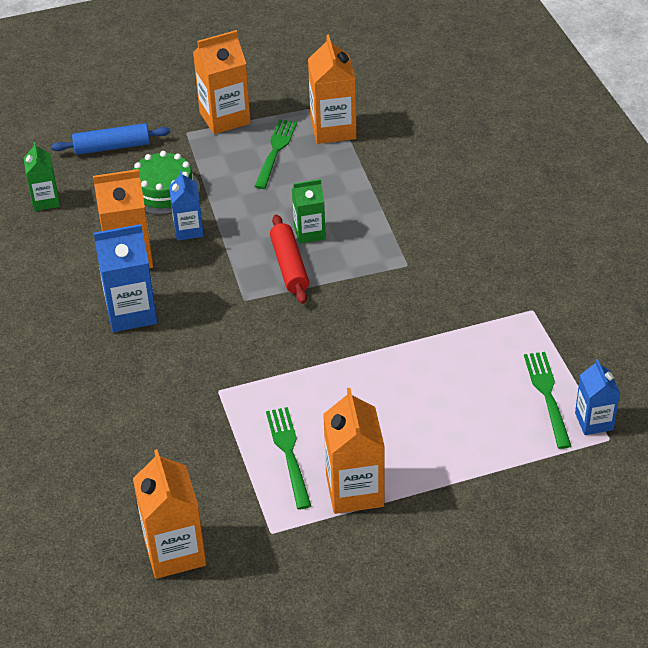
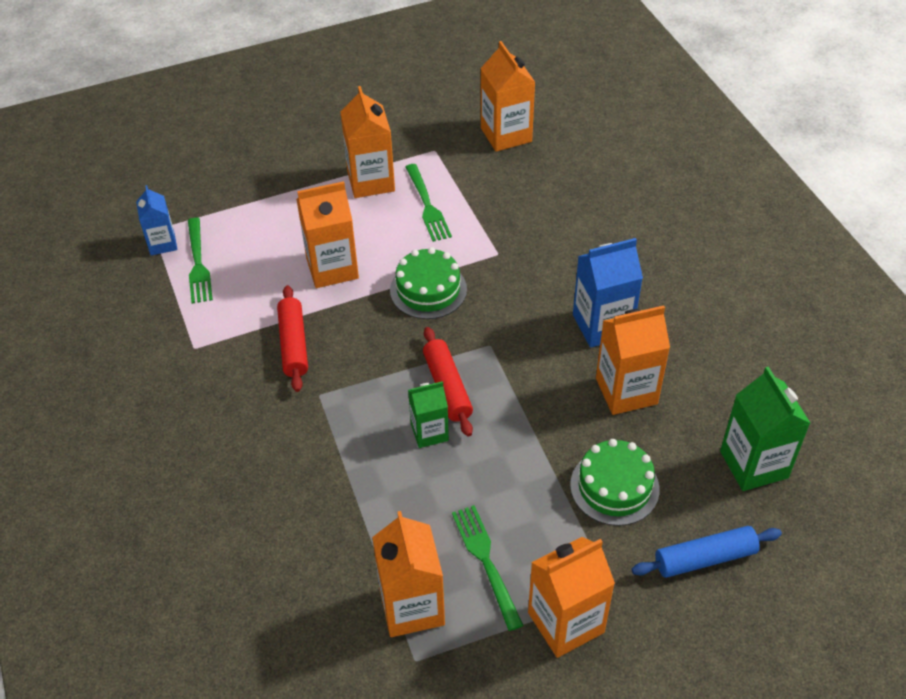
camera: 175 degrees right, 5 degrees up
(45, 200) = (753, 464): green carton -> green carton, size x1.60
(188, 230) = (569, 430): blue carton -> none
(275, 151) = (485, 561): green fork -> green fork turned 150 degrees clockwise
(298, 355) = (428, 290): none -> green cake
(399, 383) = (332, 268): none -> orange carton
(434, 309) = (294, 344): none -> red rolling pin

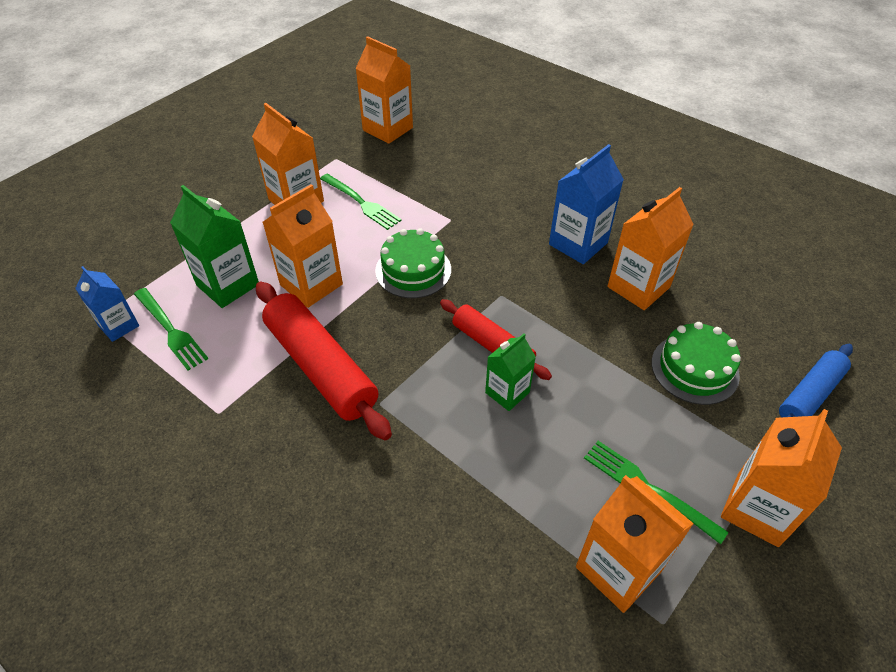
camera: 30 degrees left, 0 degrees up
(294, 344) = (321, 367): red rolling pin -> red rolling pin, size x1.64
(753, 464) = (776, 303): green carton -> green carton (228, 285)

